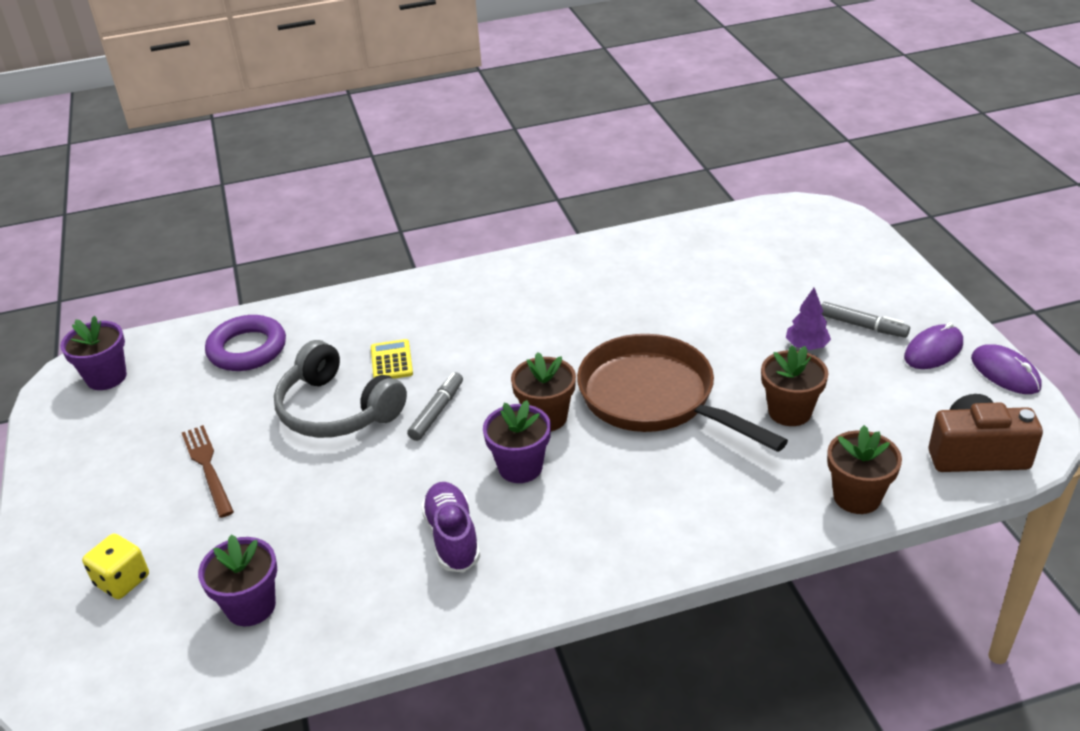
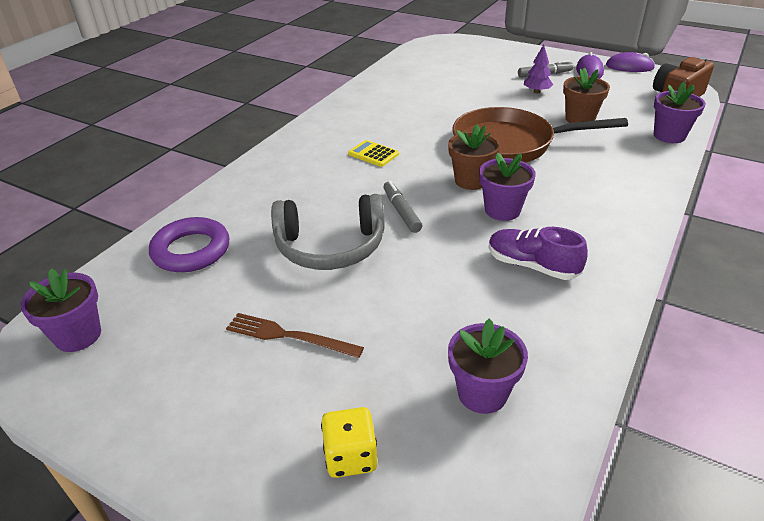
camera: 45 degrees left, 0 degrees up
(391, 361) = (321, 202): yellow calculator -> yellow calculator (373, 154)
(857, 497) = (669, 136): brown flower pot -> purple flower pot

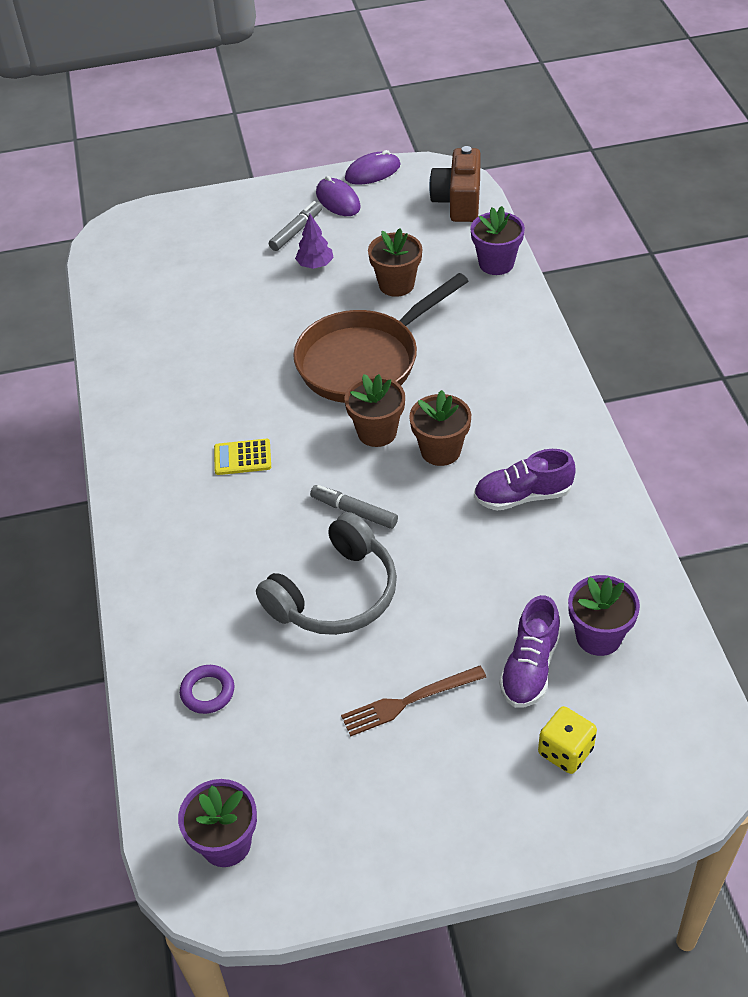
camera: 40 degrees left, 10 degrees up
(191, 250) = (207, 692): purple ring -> purple ring, size x0.57
(400, 375) = (530, 667): none -> purple shoe
(502, 210) = (440, 451): purple flower pot -> brown flower pot

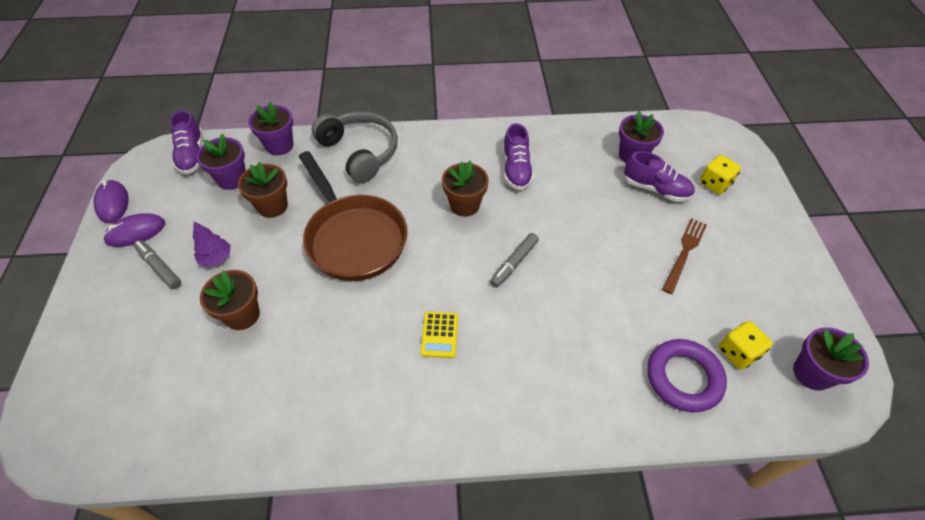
camera: 85 degrees left, 5 degrees up
(207, 692) = (683, 378): purple ring -> purple ring, size x1.75
(249, 755) = (738, 353): none -> yellow dice
(335, 594) = (592, 283): grey headphones -> grey headphones (360, 152)
(377, 432) = (436, 239): brown flower pot -> brown flower pot (242, 315)
(409, 701) = (684, 252): brown fork -> brown fork turned 135 degrees counterclockwise
(430, 242) = (232, 179): none -> purple flower pot
(458, 201) = (192, 155): brown camera -> purple shoe

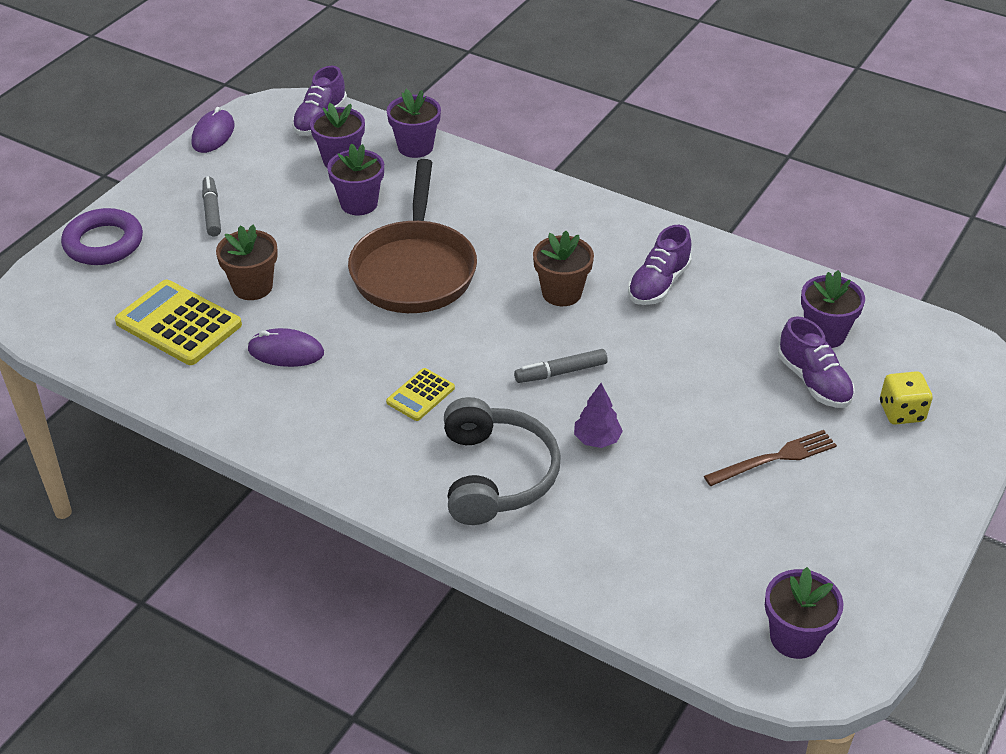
camera: 35 degrees right, 10 degrees down
(136, 232) = (214, 170): purple mouse -> purple mouse (286, 351)
(204, 381) = (179, 323): none -> yellow calculator
(216, 258) = (268, 227): purple tree -> purple tree (597, 439)
(272, 206) = (359, 204): brown flower pot -> purple flower pot
(360, 152) = (495, 190): grey headphones -> grey headphones (496, 475)
(683, 378) = (638, 561): purple ring -> purple ring (103, 243)
(738, 353) = (727, 575): yellow dice -> none

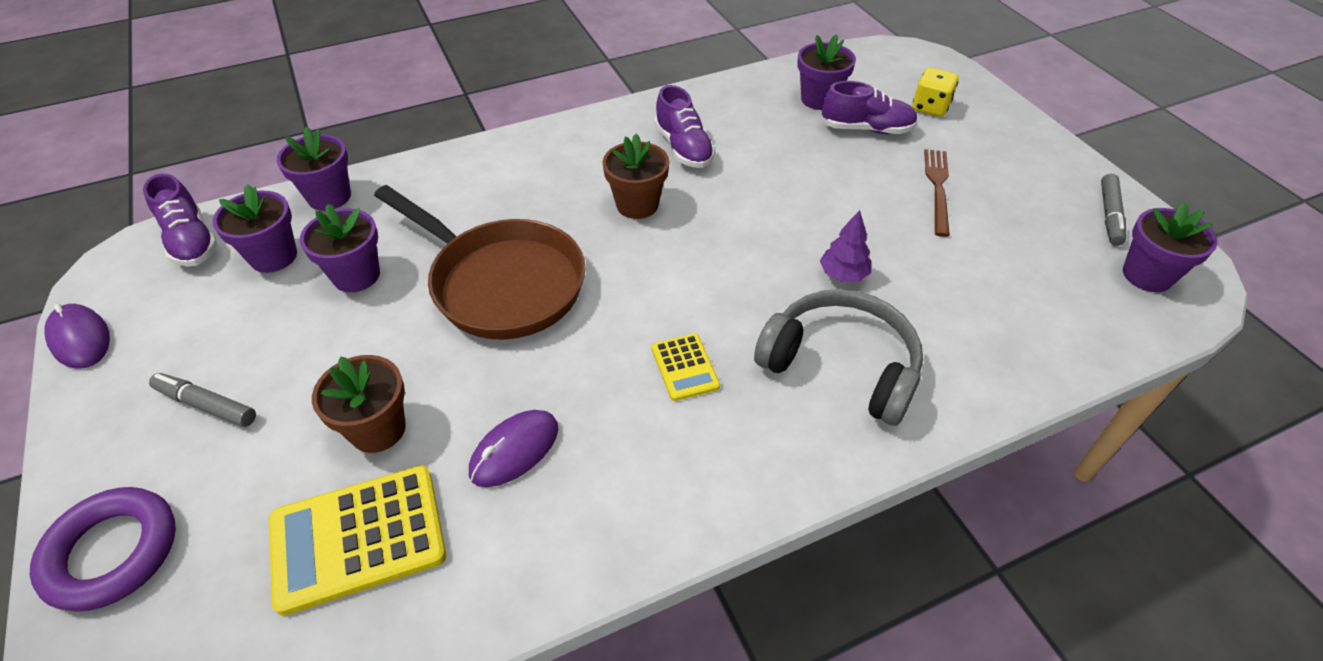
camera: 55 degrees left, 5 degrees up
(561, 372) = (738, 255): grey marker -> grey marker (1109, 215)

